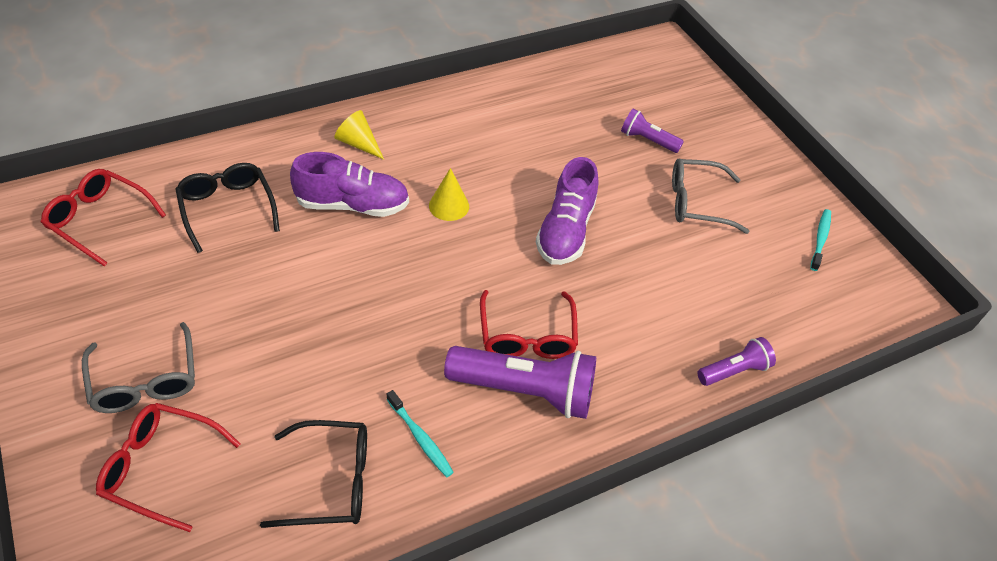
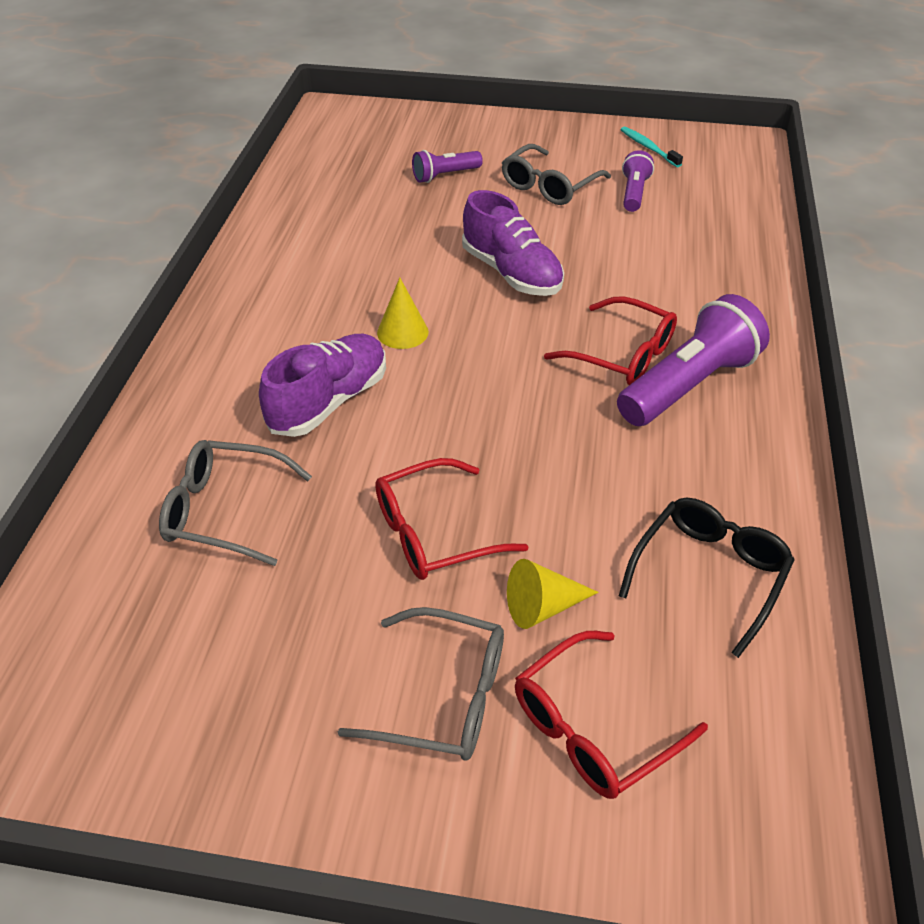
camera: 50 degrees left, 5 degrees down
(99, 220) = (109, 652): red glasses -> red glasses (434, 533)
(227, 208) = (224, 511): black glasses -> grey glasses
(358, 144) = (237, 359): yellow cone -> yellow cone (542, 607)
(420, 438) = (697, 482): turquoise toothbrush -> none
(734, 370) = (753, 255): purple flashlight -> purple flashlight (634, 193)

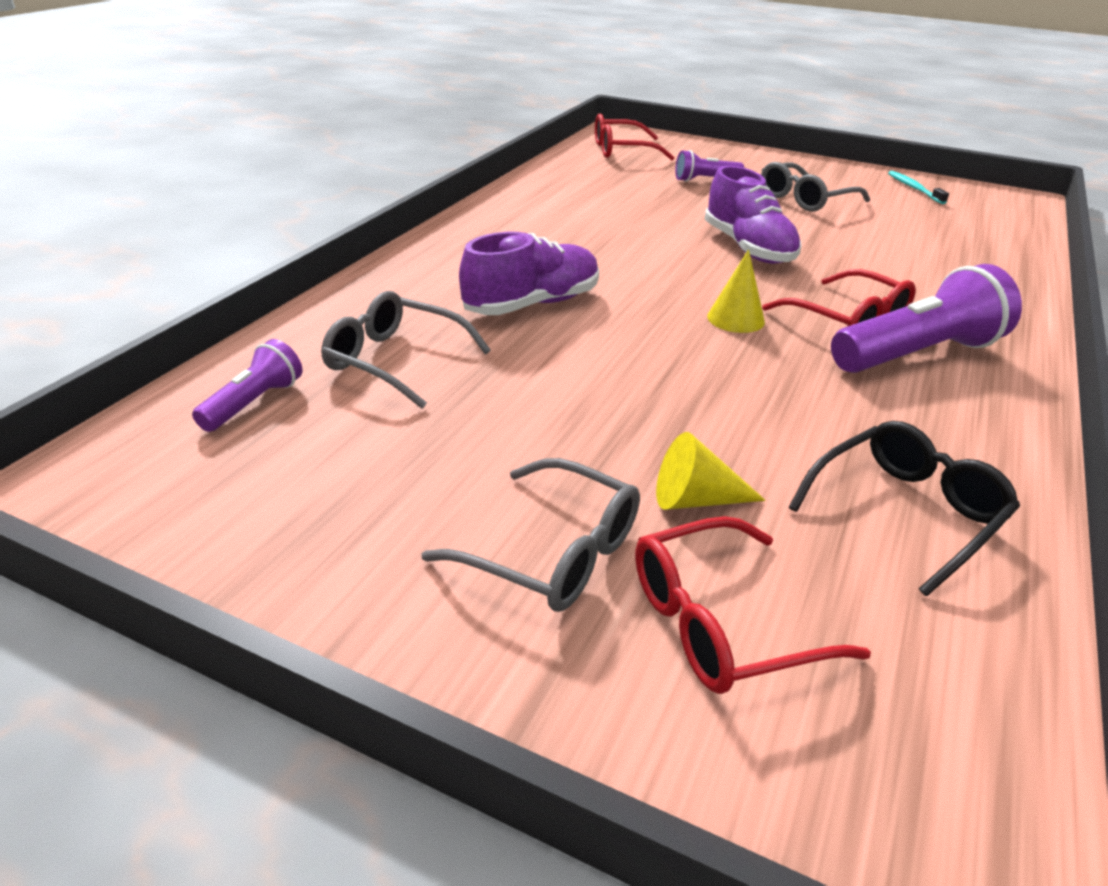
camera: 15 degrees right, 10 degrees down
(402, 332) = (624, 270): yellow cone -> yellow cone (735, 319)
(434, 533) = (597, 416): red glasses -> red glasses (622, 150)
(634, 193) = (891, 214): purple flashlight -> purple flashlight (254, 403)

